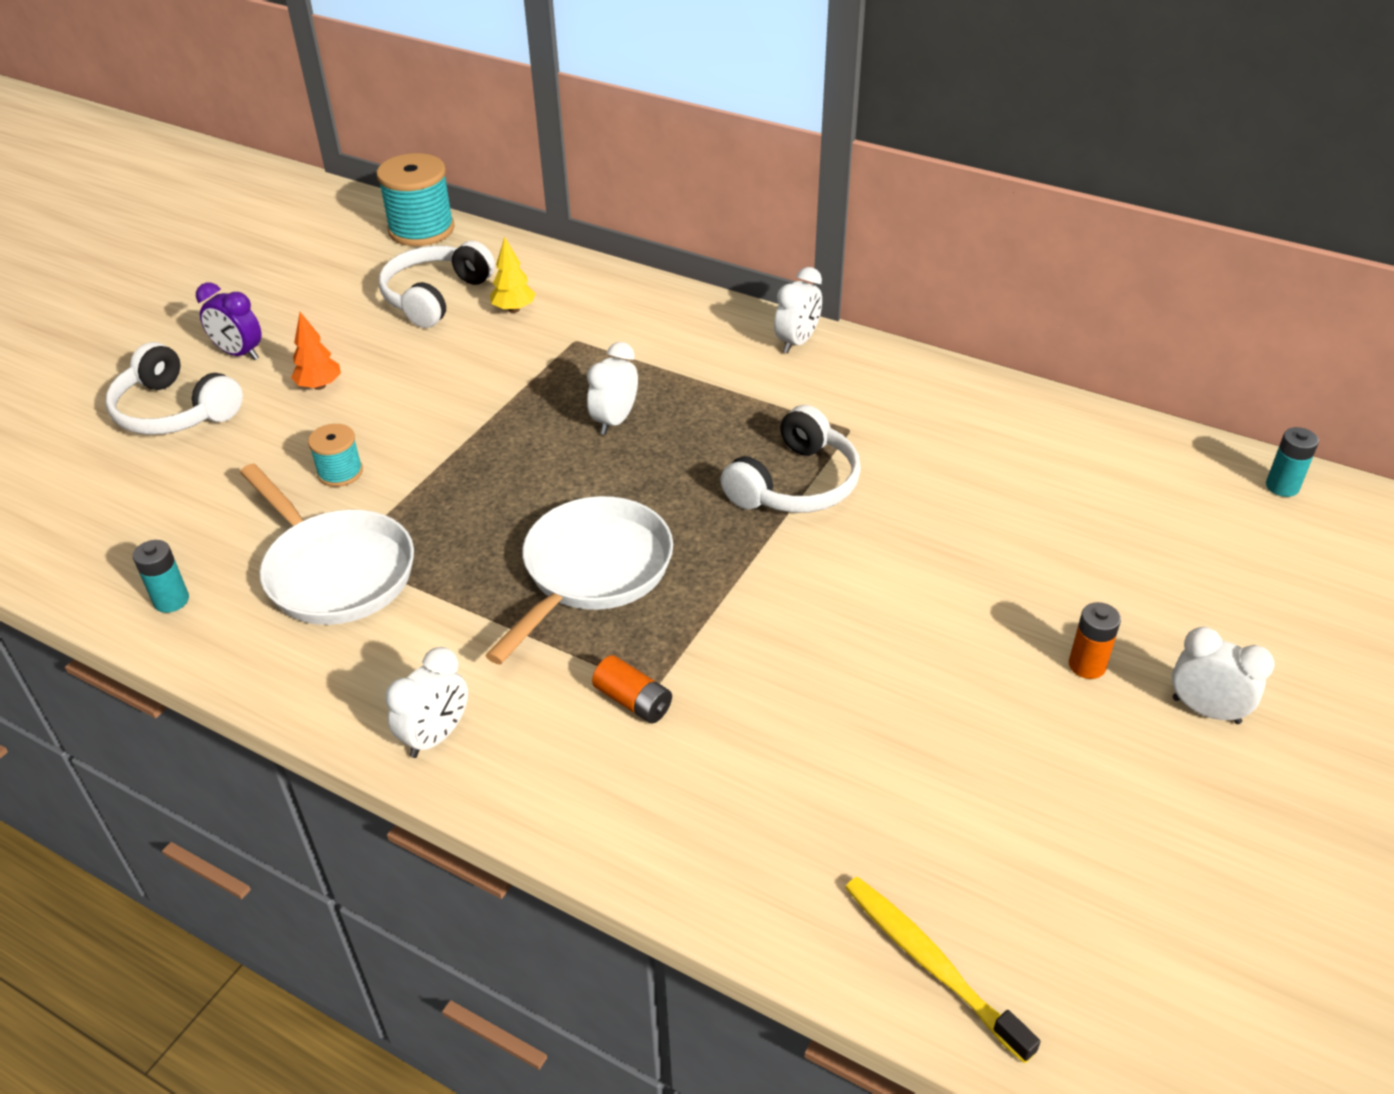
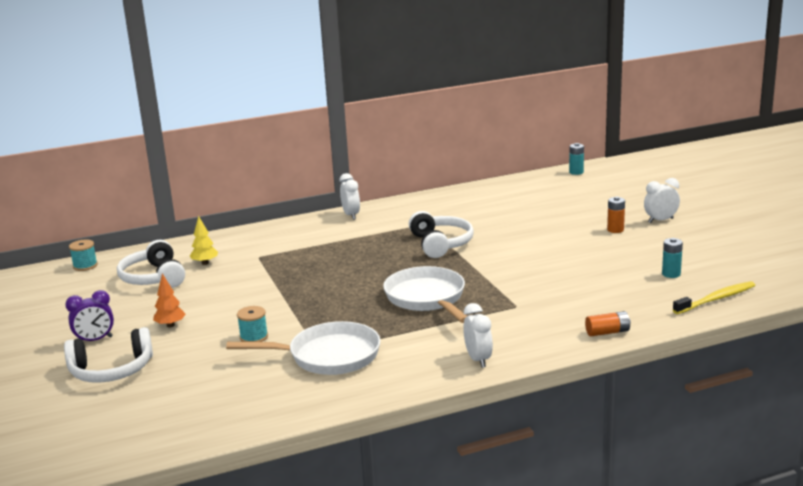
camera: 50 degrees left, 20 degrees down
(171, 600) = (277, 405): turquoise battery -> turquoise battery (671, 274)
(421, 230) = (85, 266): turquoise spool -> turquoise spool, size x0.54
(614, 421) = (334, 265): white clock -> none
(633, 701) = (518, 312): orange battery -> orange battery (607, 332)
(932, 965) = (716, 299): yellow toothbrush -> yellow toothbrush turned 150 degrees clockwise

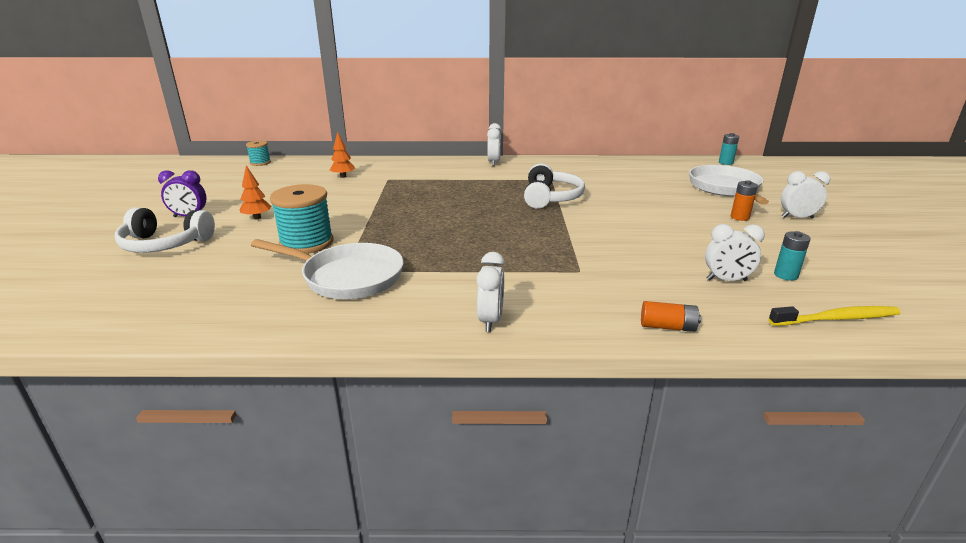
camera: 20 degrees right, 5 degrees up
(154, 278) = (294, 180): white headphones -> none
(205, 263) = (343, 176): yellow tree -> orange tree
(254, 337) = (306, 243): turquoise spool -> turquoise spool, size x1.85
(427, 298) = (495, 243): white pan -> white pan (725, 188)
(631, 288) = (726, 280): none -> white clock

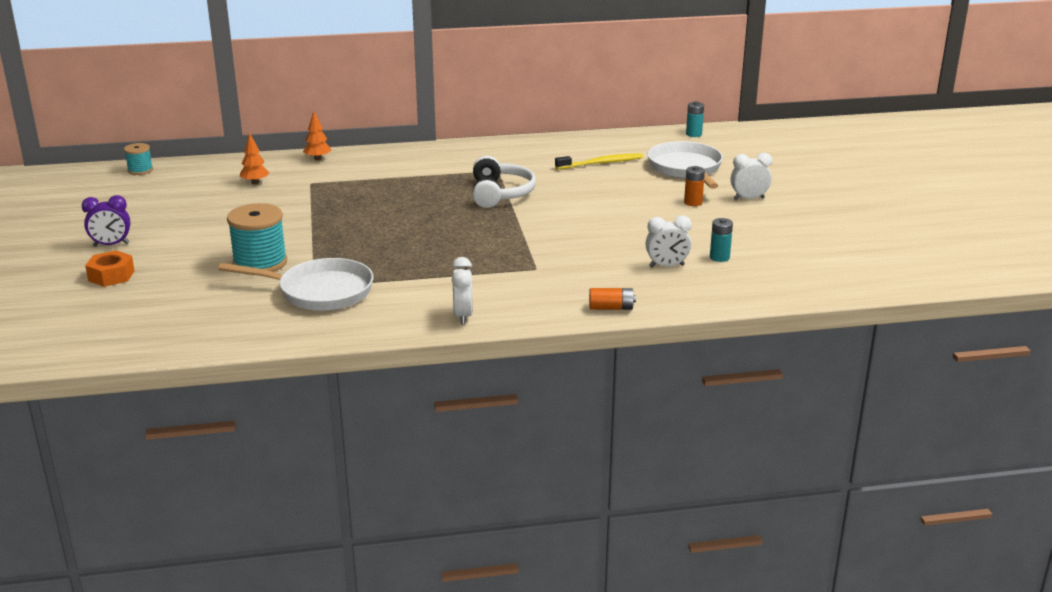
camera: 10 degrees left, 0 degrees up
(165, 244) = (111, 276): white headphones -> orange nut
(257, 217) = (188, 240): orange tree -> orange tree (318, 159)
(494, 163) = (428, 152): white clock -> none
(836, 319) = (748, 290): yellow toothbrush -> yellow toothbrush (601, 163)

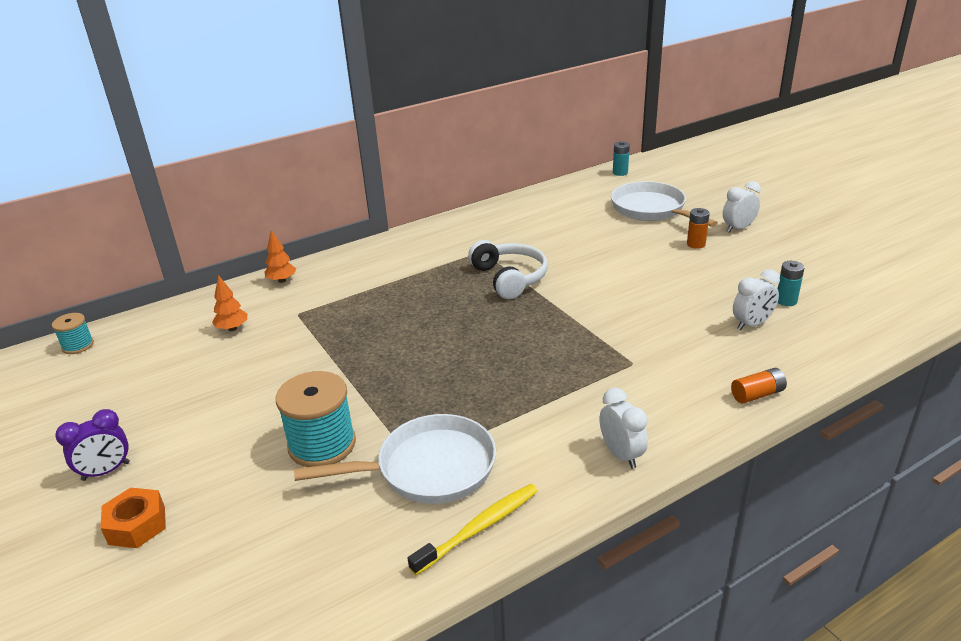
camera: 20 degrees left, 5 degrees up
(601, 163) = (570, 221): yellow toothbrush -> yellow toothbrush (479, 528)

